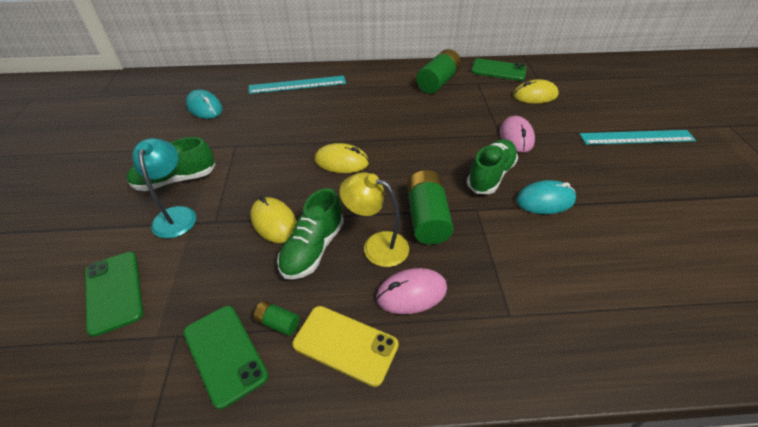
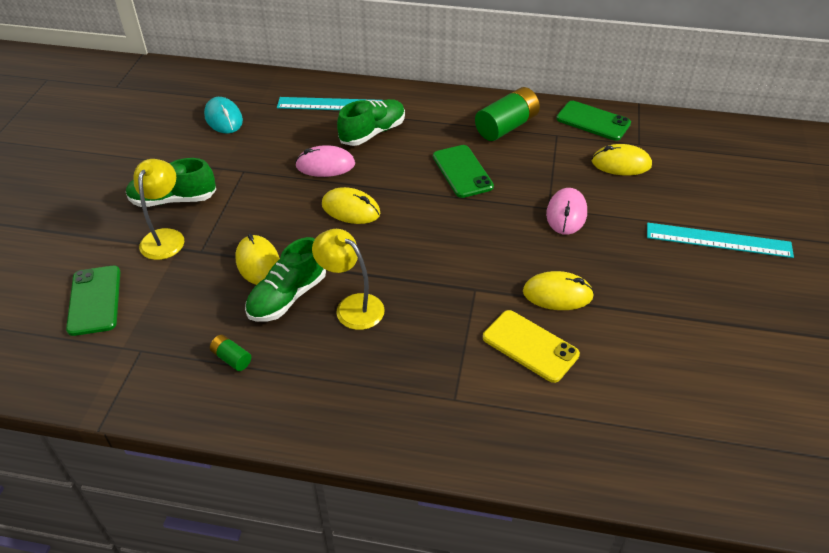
camera: 15 degrees right, 0 degrees up
(176, 215) = (165, 237): turquoise lamp -> yellow lamp
(225, 354) = (178, 374): green phone -> green phone (462, 171)
(345, 344) = (286, 390): yellow phone -> yellow phone (530, 346)
(411, 293) = (367, 359): pink mouse -> pink mouse (325, 165)
(427, 218) = (416, 288): green battery -> none
(490, 175) = (510, 254): green shoe -> green shoe (372, 133)
(545, 200) = (557, 294): turquoise mouse -> yellow mouse

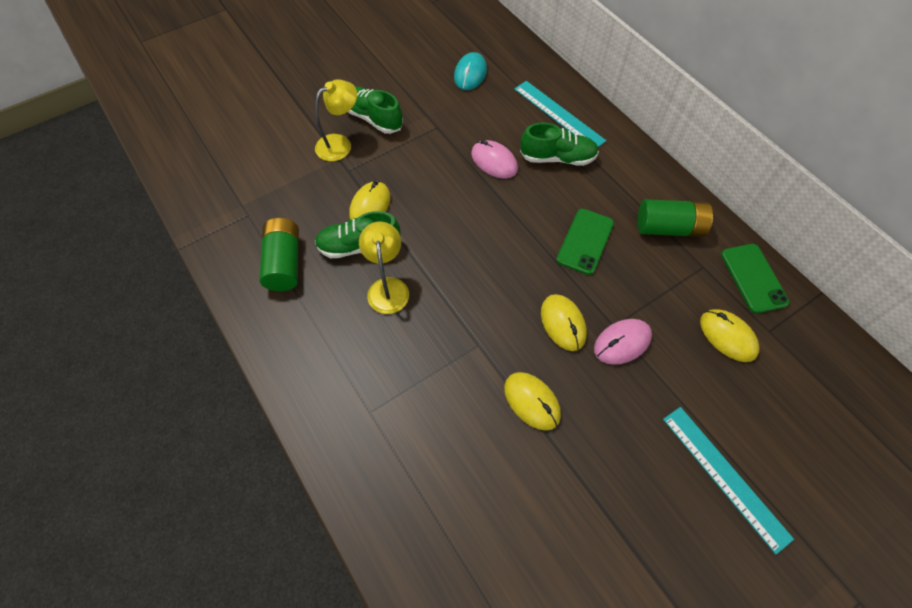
camera: 45 degrees right, 15 degrees up
(94, 300) = (260, 159): green phone -> none
(231, 358) = (284, 263): green battery -> green battery, size x2.08
(351, 209) = (470, 211): yellow mouse -> yellow mouse (563, 323)
(530, 346) = (463, 422): yellow phone -> none

